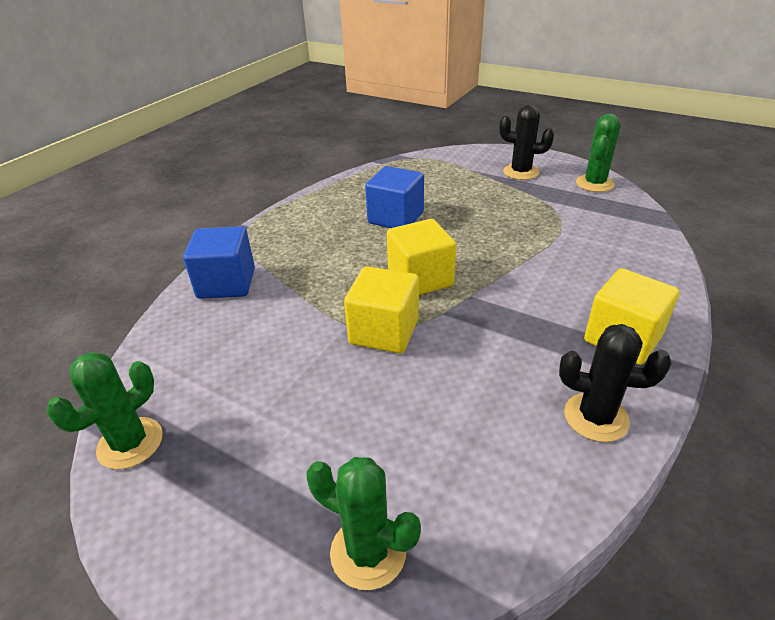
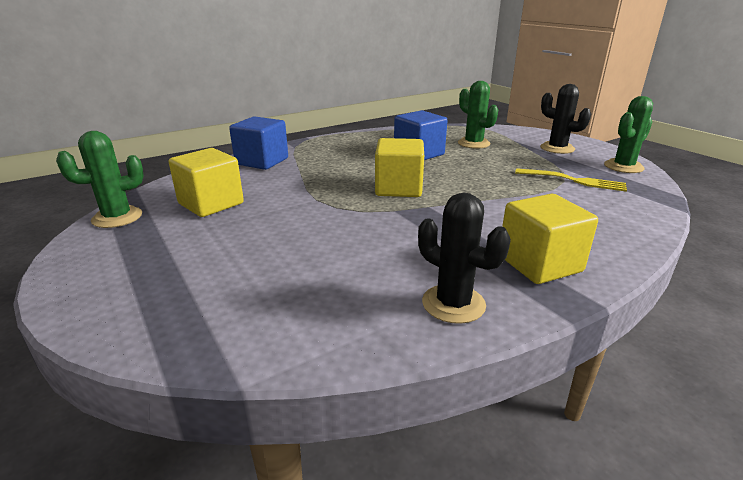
camera: 25 degrees right, 10 degrees down
(368, 552) = (182, 317): green cactus -> green cactus (473, 143)
(384, 331) = (337, 208): yellow cube -> yellow cube (211, 204)
(568, 216) = (573, 180): none -> yellow fork

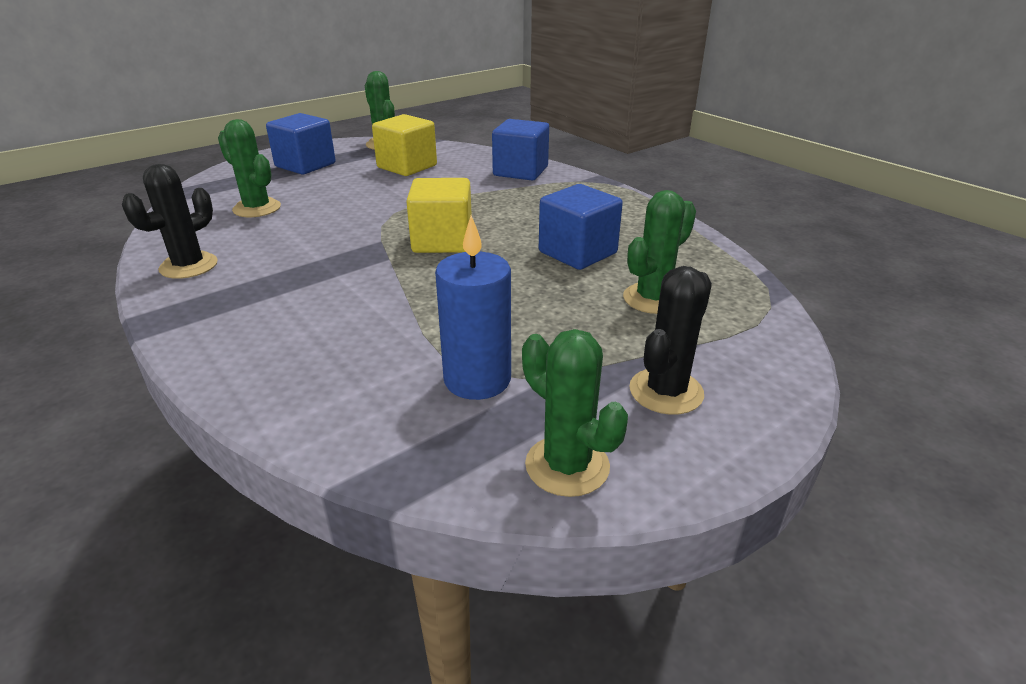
camera: 85 degrees right, 5 degrees up
(150, 264) = (305, 165): none -> blue cube
(295, 281) = (257, 208): none -> green cactus
(539, 264) = (229, 313): yellow cube -> none
(573, 180) = (477, 379): yellow fork -> blue candle

